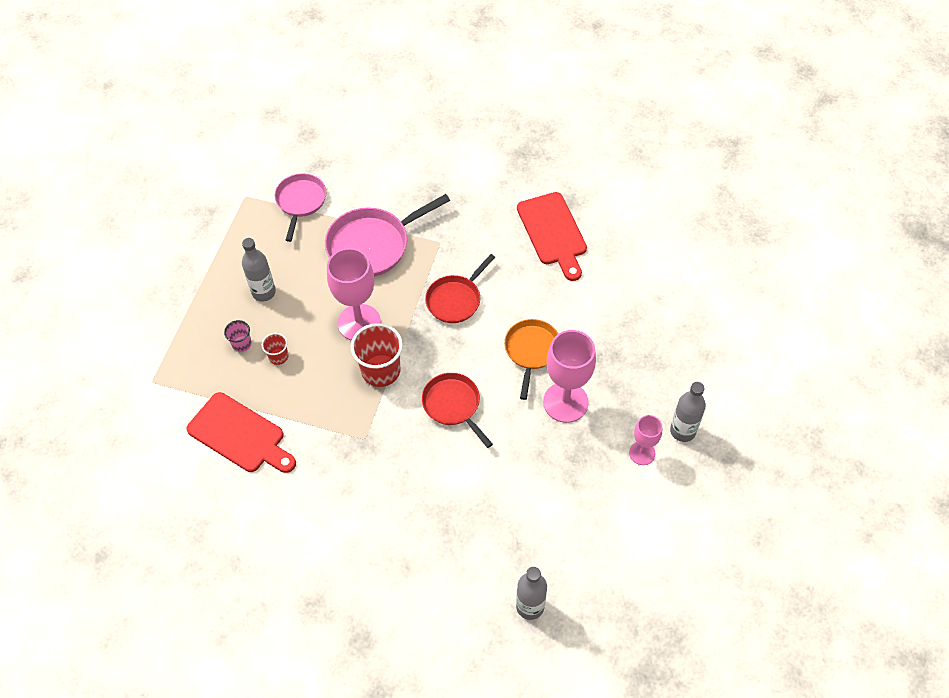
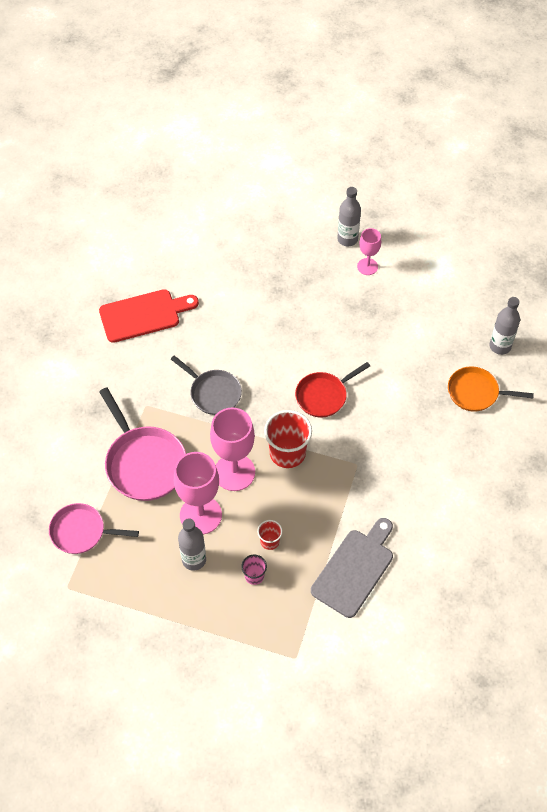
camera: 90 degrees left, 0 degrees up
(240, 435) = (354, 569): red cutting board -> grey cutting board
(455, 299) = (213, 393): red pan -> grey pan
(531, 351) = (270, 336): orange pan -> orange pan (476, 392)
(565, 402) = (321, 314): pink goblet -> pink goblet (200, 515)

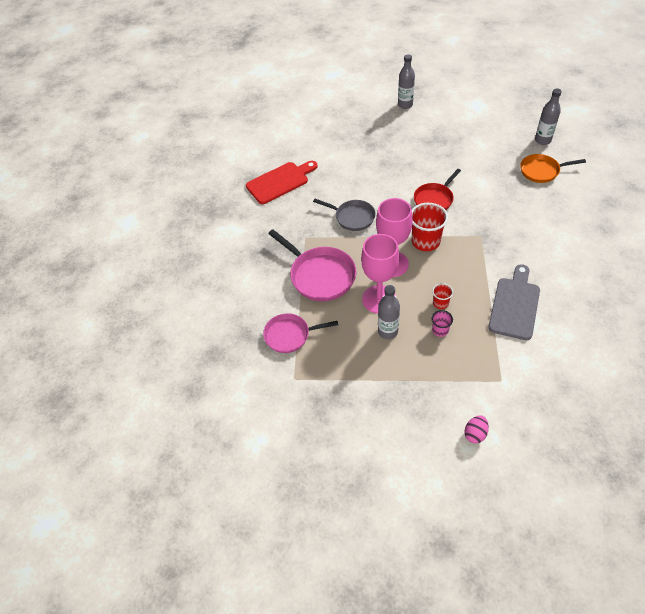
camera: 10 degrees left, 5 degrees down
(239, 711) = (475, 434): none -> pink egg
(367, 266) = (426, 117): pink goblet -> none

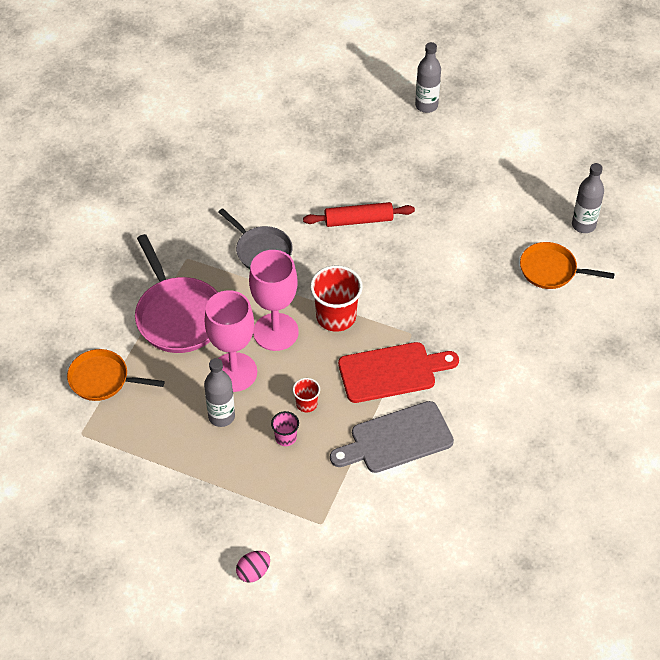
camera: 15 degrees right, 0 degrees up
(280, 182) = (194, 167): red cutting board -> red cutting board (392, 372)
(290, 335) = (103, 379): pink pan -> orange pan
(404, 180) = (358, 220): none -> red rolling pin
(434, 199) = (382, 262): red pan -> none
(514, 305) = (396, 439): grey cutting board -> grey cutting board turned 150 degrees counterclockwise

